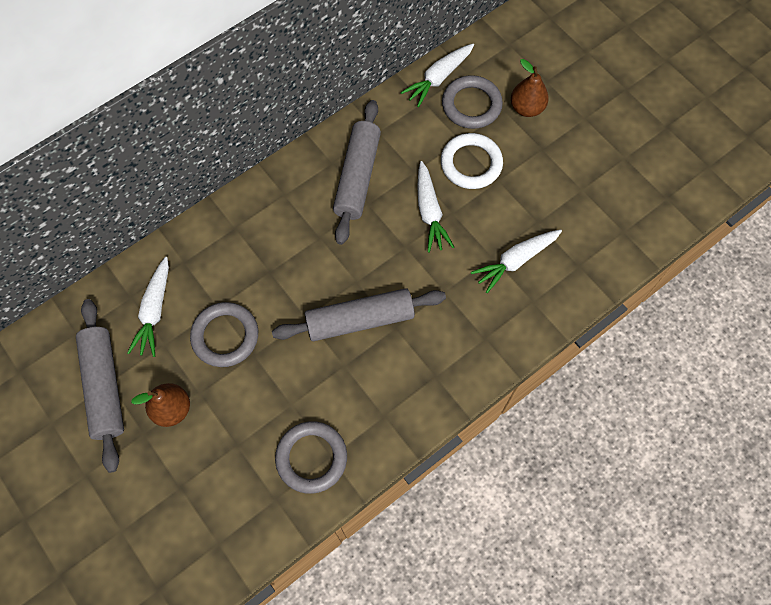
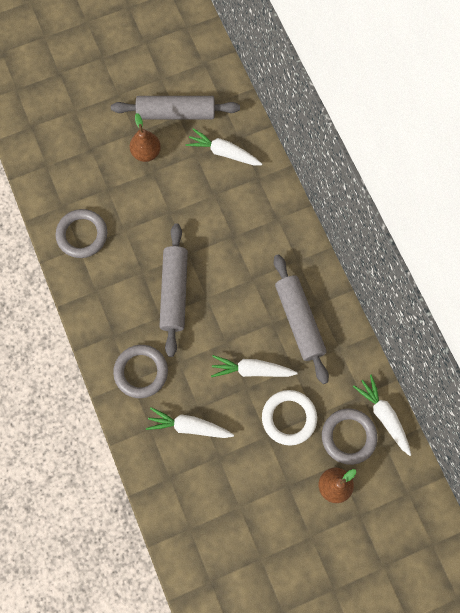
camera: 105 degrees right, 5 degrees up
(225, 336) = (190, 196): grey ring -> grey ring (141, 372)
(357, 177) = (299, 321): grey rolling pin -> grey rolling pin turned 45 degrees clockwise
(515, 261) = (189, 426): white carrot -> white carrot turned 60 degrees counterclockwise

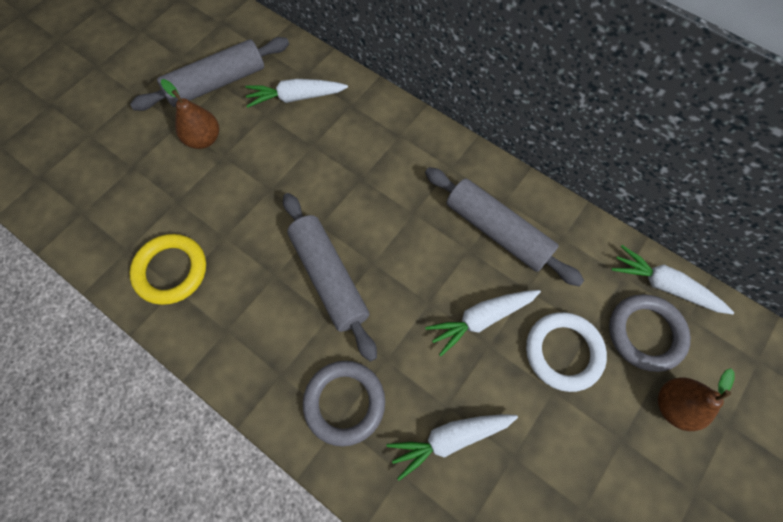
camera: 30 degrees left, 5 degrees down
(82, 235) = (171, 271): grey ring -> yellow ring

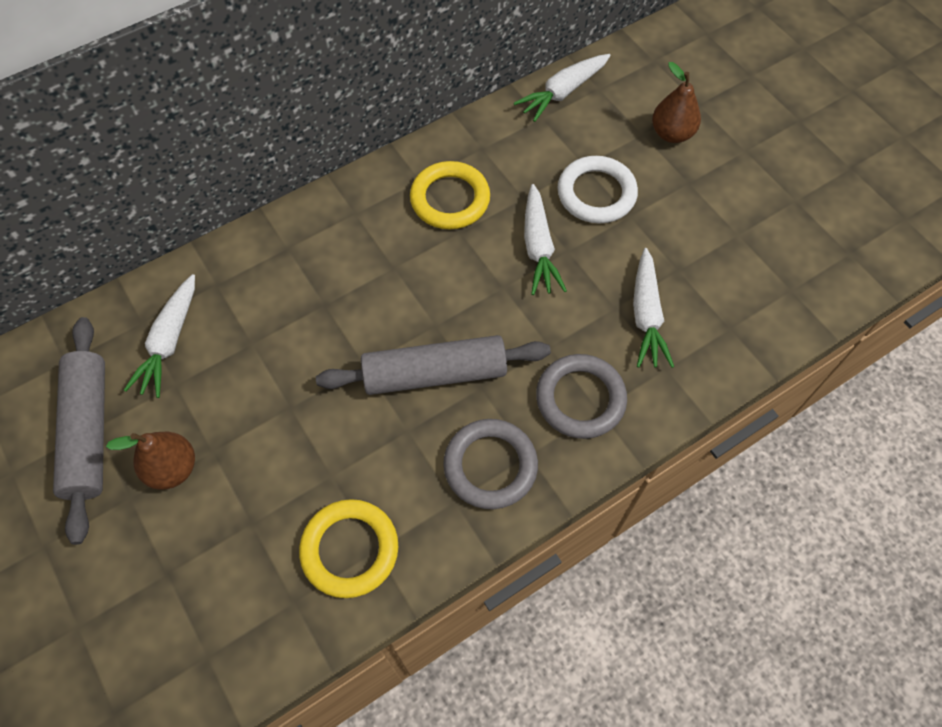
camera: 70 degrees left, 5 degrees down
(497, 231) = (450, 199): grey rolling pin -> yellow ring
(645, 333) = (602, 125): grey ring -> grey ring (490, 466)

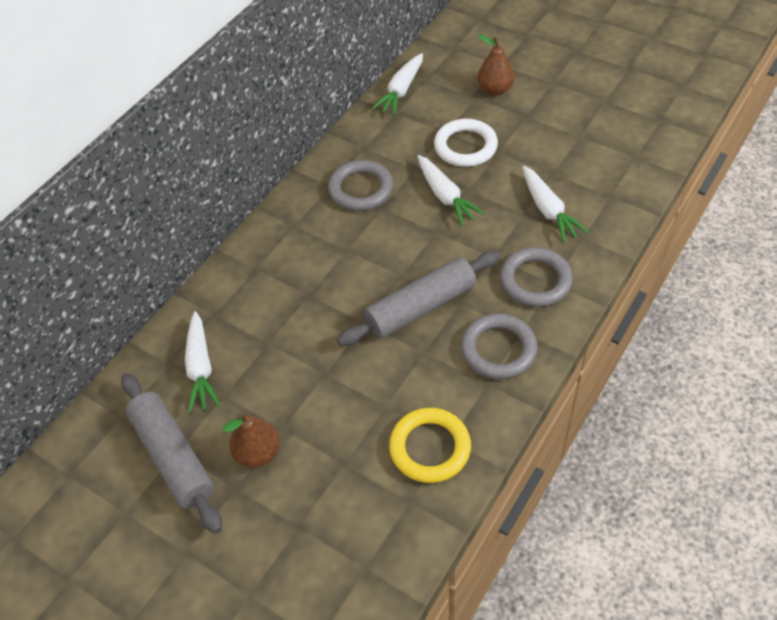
camera: 20 degrees left, 10 degrees down
(450, 199) = (361, 189): yellow ring -> grey ring

